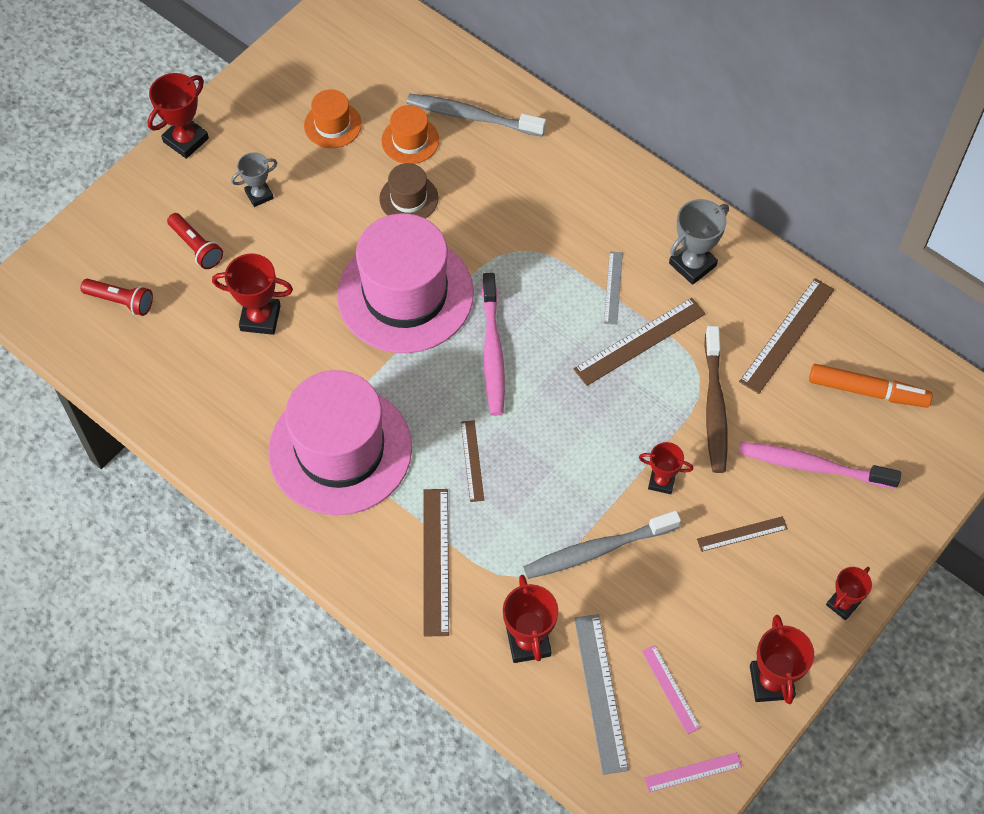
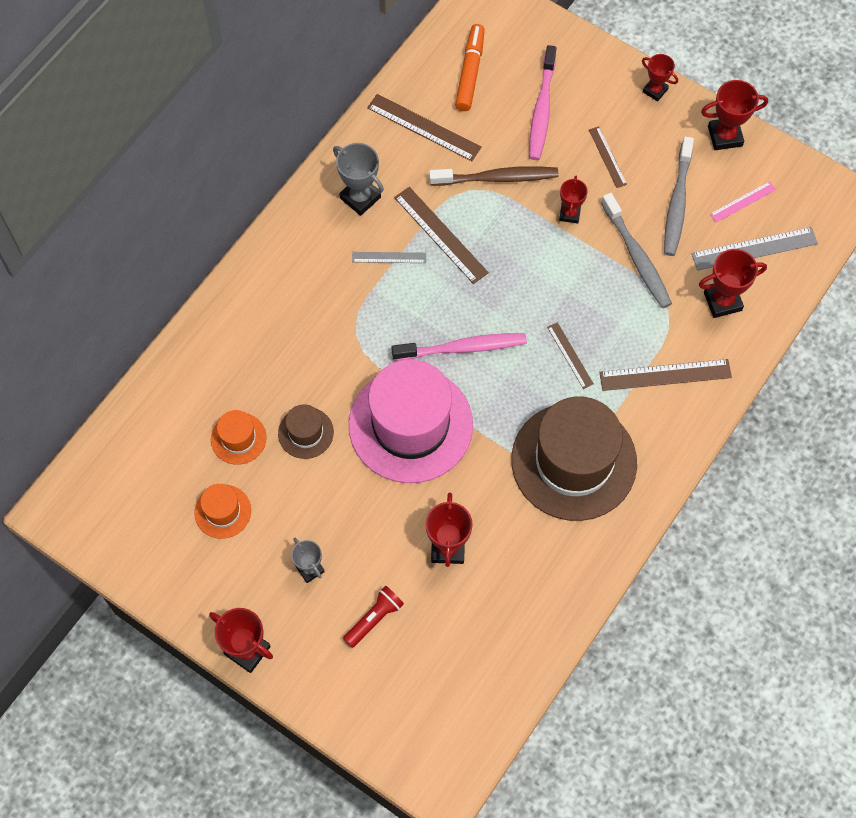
camera: 95 degrees left, 5 degrees up
(121, 301) = (441, 680): red flashlight -> none
(340, 450) = (573, 461): pink hat -> brown hat
(472, 116) = (208, 386): grey toothbrush -> grey toothbrush (677, 203)
(472, 460) = (570, 355): brown ruler -> brown ruler turned 75 degrees clockwise
(693, 772) = (803, 185): pink ruler -> none

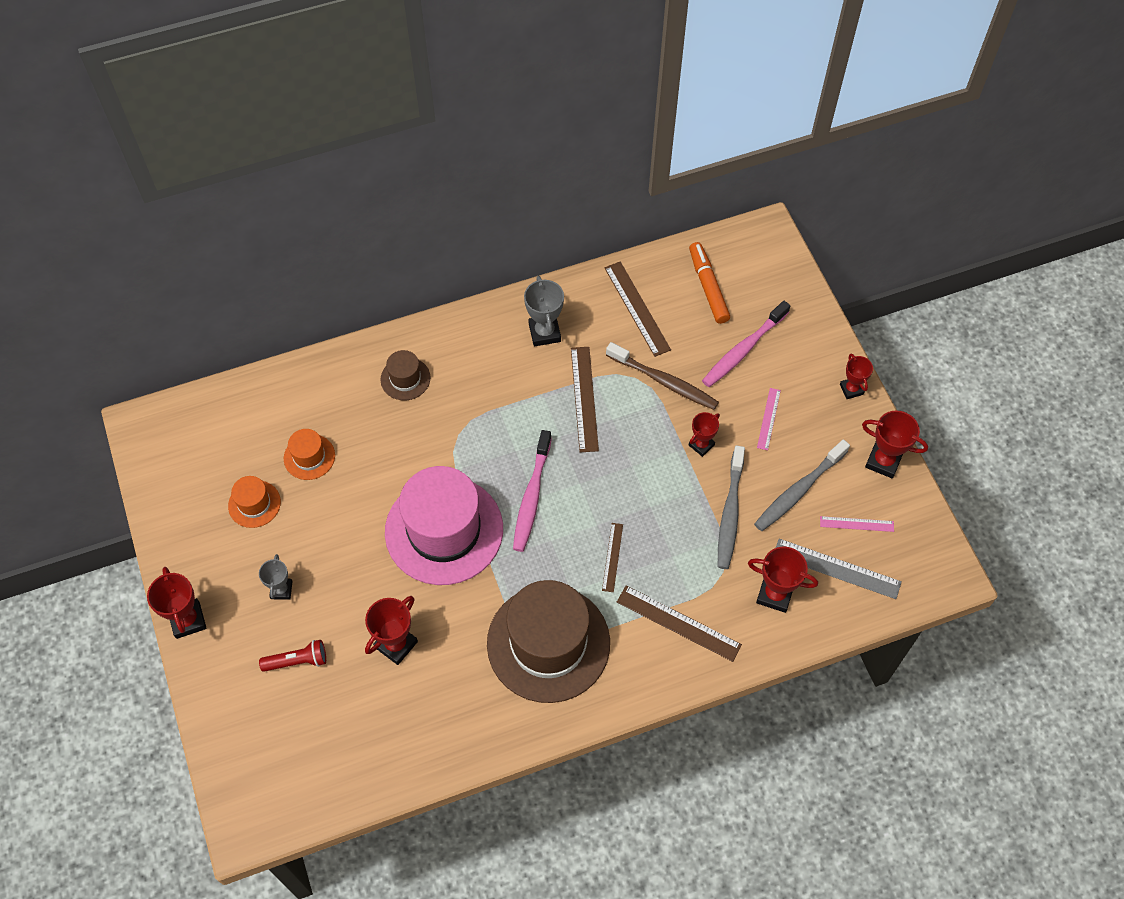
camera: 35 degrees right, 5 degrees down
(305, 433) = (361, 485): brown hat -> brown hat (405, 379)
(389, 257) = (530, 391): grey ruler -> none
(463, 348) = (532, 497): pink toothbrush -> pink toothbrush turned 75 degrees clockwise
(470, 72) = (708, 287): orange marker -> orange marker turned 60 degrees counterclockwise
(607, 157) = (768, 419): brown ruler -> pink ruler

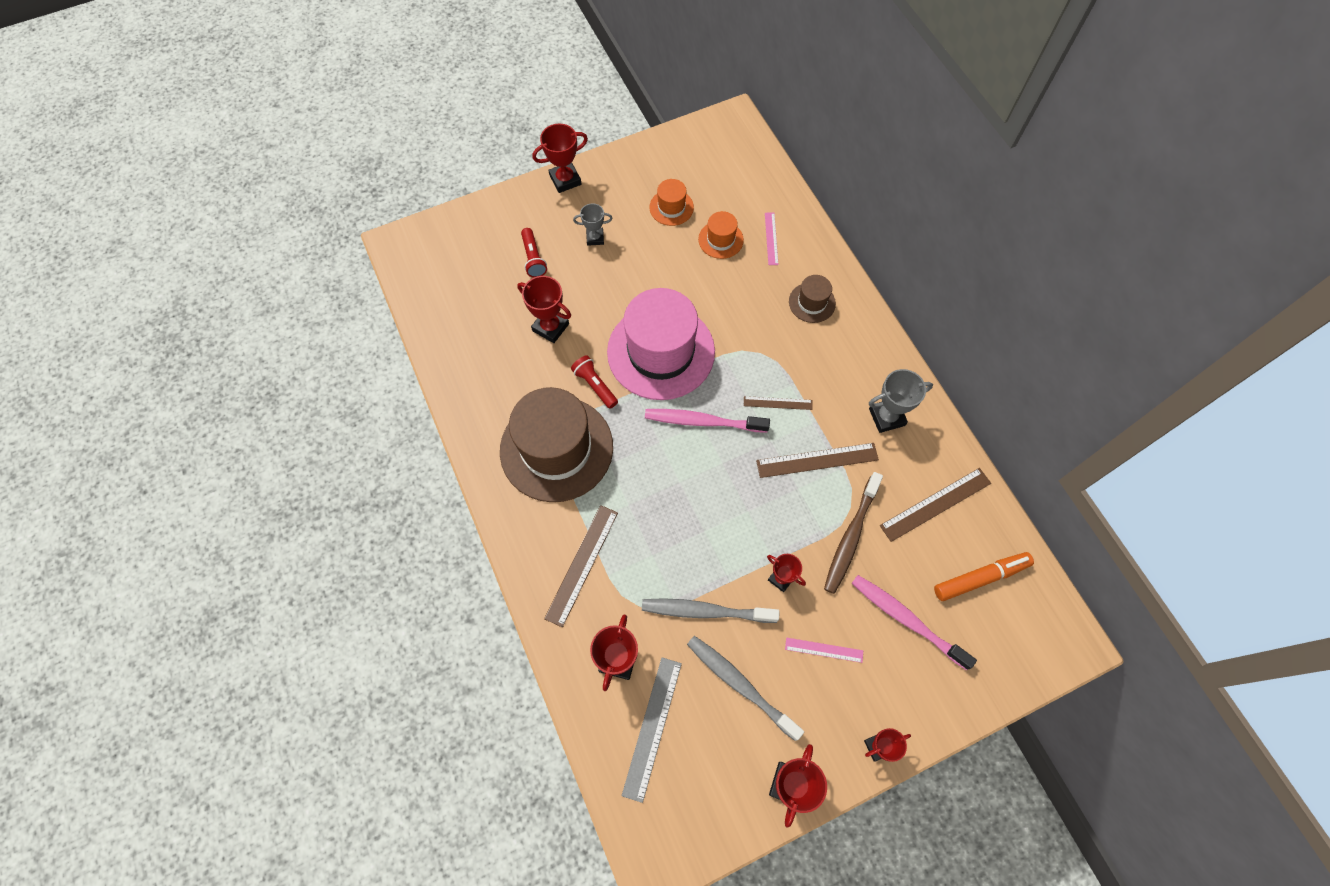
camera: 85 degrees right, 5 degrees up
(476, 600) = (595, 385): none -> red flashlight
(612, 557) = (646, 498): brown ruler -> brown ruler (778, 403)
(856, 524) = (707, 751): pink ruler -> pink ruler (771, 238)

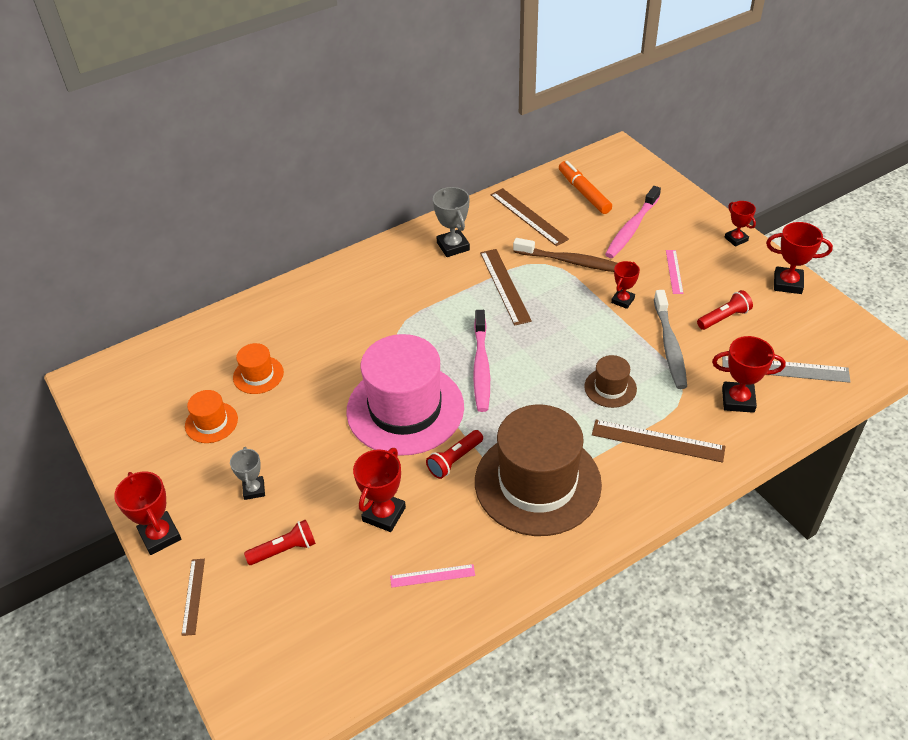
camera: 95 degrees left, 20 degrees down
(740, 685) = (724, 318): grey toothbrush -> red flashlight
(771, 238) = (257, 335): pink ruler -> pink ruler (432, 576)
(778, 403) = (451, 315): brown ruler -> brown ruler (193, 596)
(812, 302) = (335, 300): brown hat -> brown hat (610, 388)

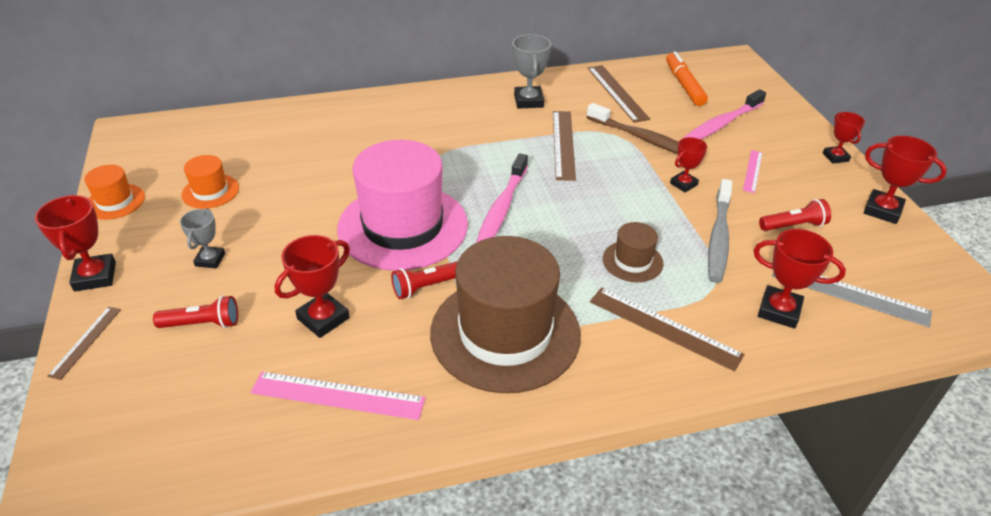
camera: 15 degrees right, 5 degrees down
(258, 375) = (279, 163): orange hat -> orange hat (115, 202)
(432, 576) = (338, 395): pink ruler -> pink ruler, size x1.71

